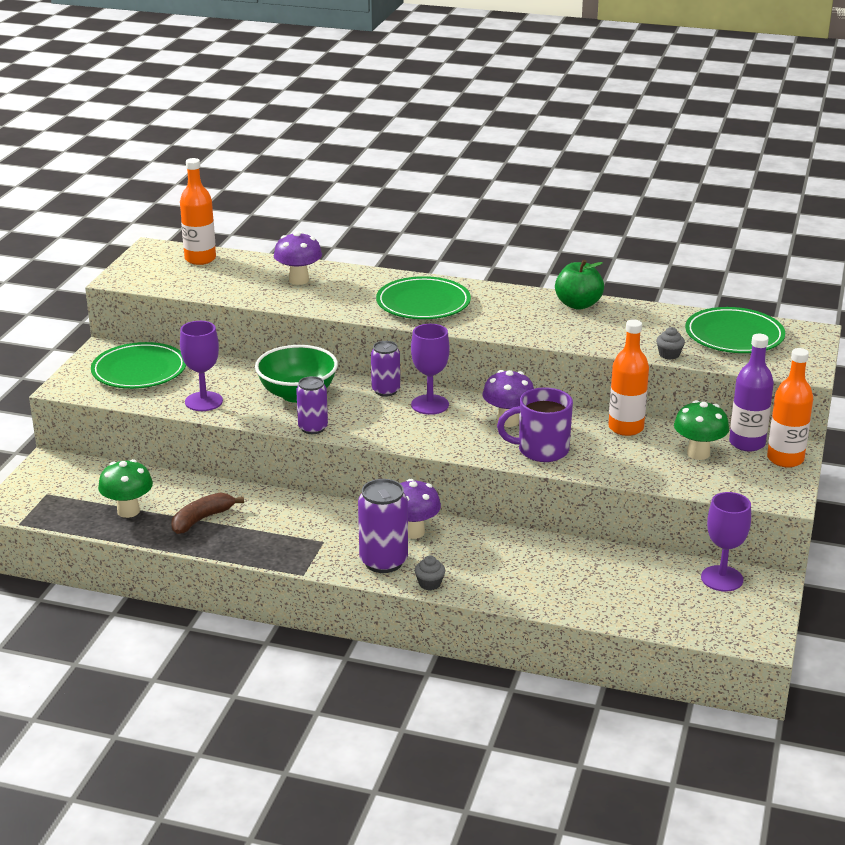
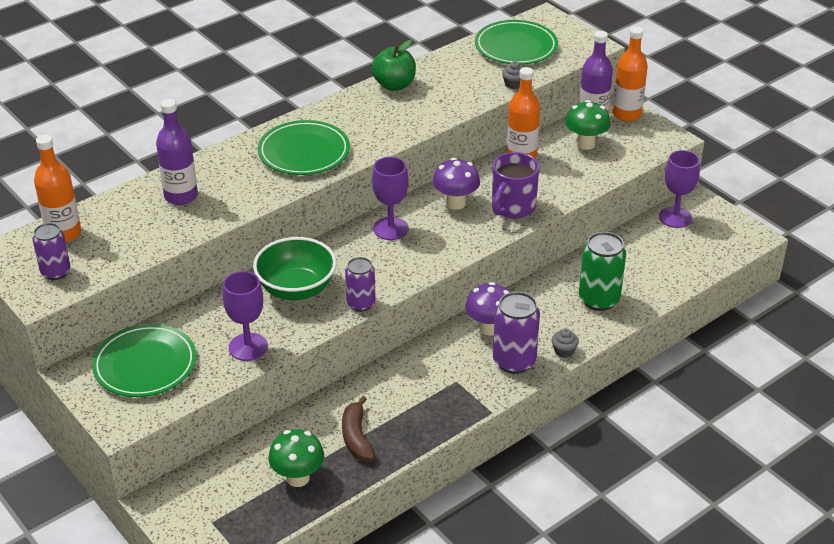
camera: 55 degrees left, 10 degrees up
(299, 280) = (181, 196): purple mushroom -> purple bottle
(385, 391) = (344, 241): purple can -> purple can (56, 272)
(529, 577) = (599, 299): none -> green can

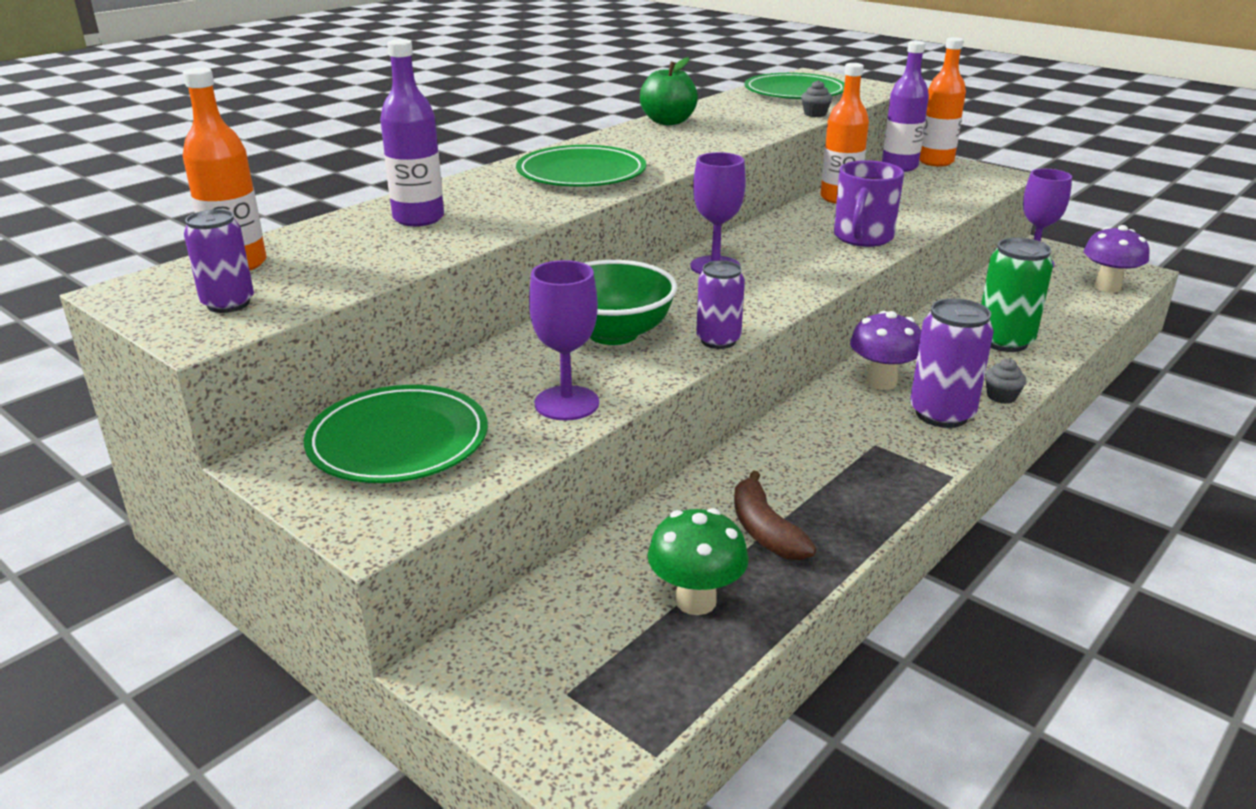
camera: 10 degrees left, 10 degrees down
(455, 203) = (786, 239): purple mushroom -> purple mushroom (1107, 287)
(585, 144) = (908, 184): green mushroom -> none

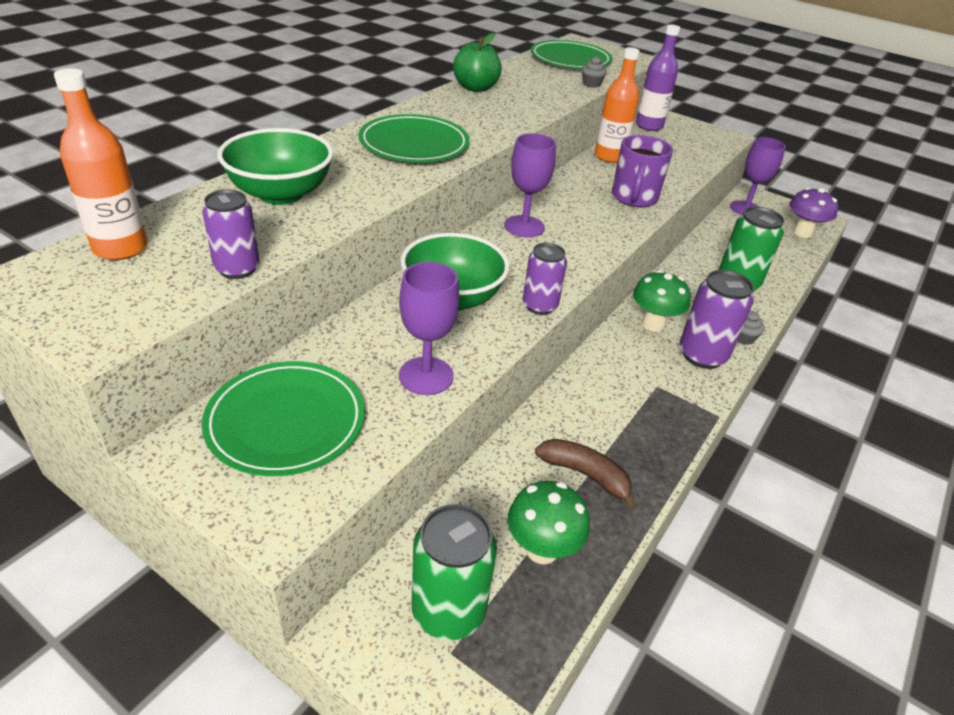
camera: 10 degrees left, 10 degrees up
(228, 304) = (118, 299): purple can -> purple can (237, 269)
(418, 218) = (281, 194): purple bottle -> green bowl
(571, 654) = (448, 611): none -> green can
(764, 530) = (585, 475): brown banana -> brown banana turned 150 degrees clockwise
(881, 382) = (653, 324): purple mushroom -> green mushroom
(935, 162) = (675, 122): orange bottle -> none

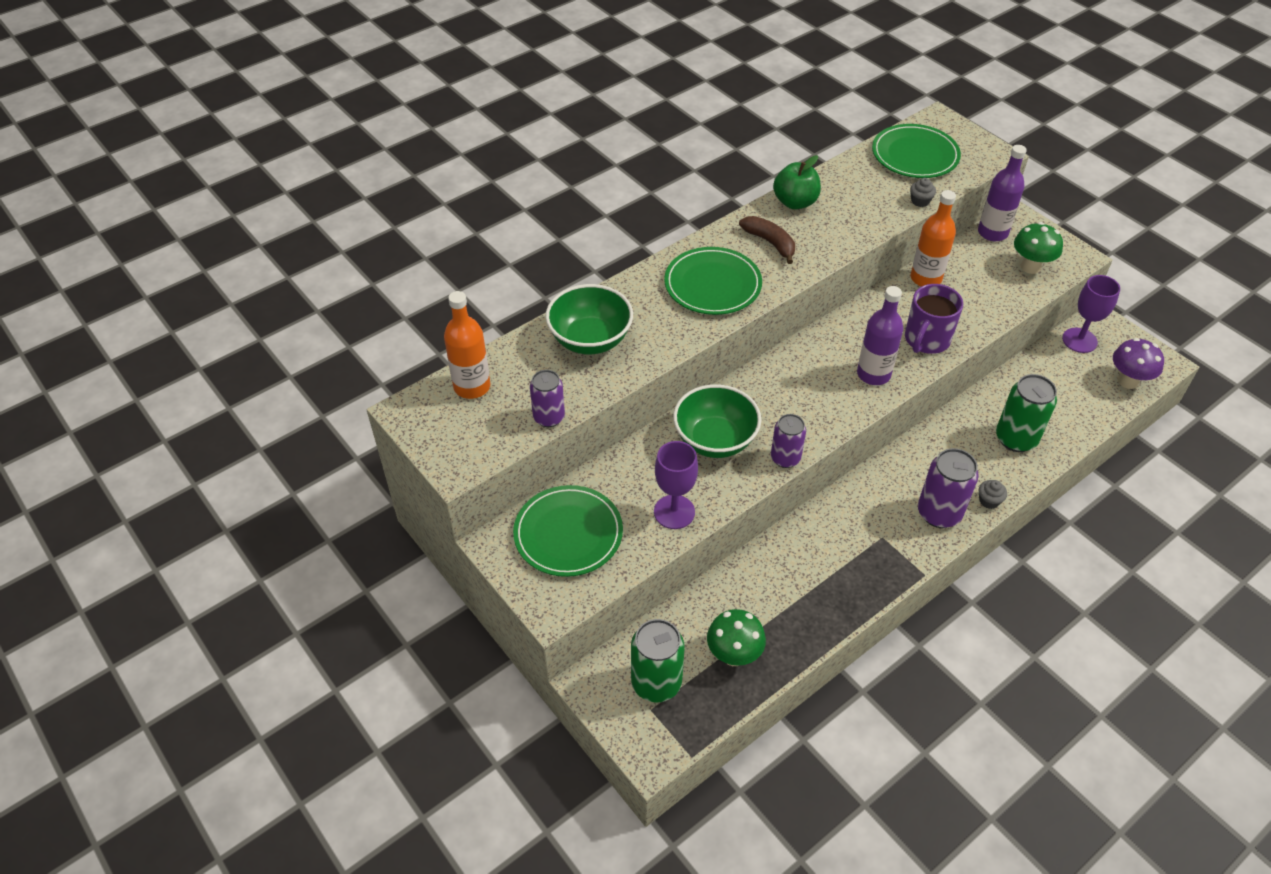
camera: 20 degrees right, 10 degrees up
(524, 226) = (803, 366): purple goblet -> none
(585, 475) = (788, 605): brown banana -> brown banana (770, 243)
(598, 227) = (873, 374): none -> purple bottle
(653, 324) = (907, 473): green mushroom -> green mushroom (1030, 267)

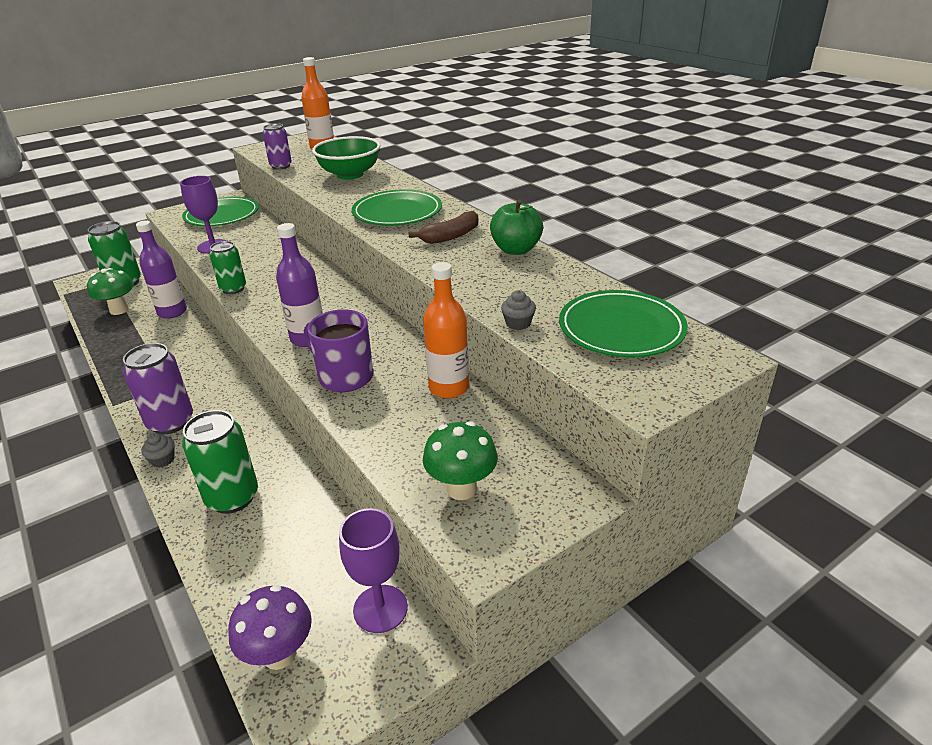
camera: 95 degrees right, 15 degrees down
(715, 440) = (271, 261): green bowl -> none
(785, 458) = (233, 289): purple can -> green can
(992, 233) = (541, 461): purple bottle -> purple bottle (172, 312)

